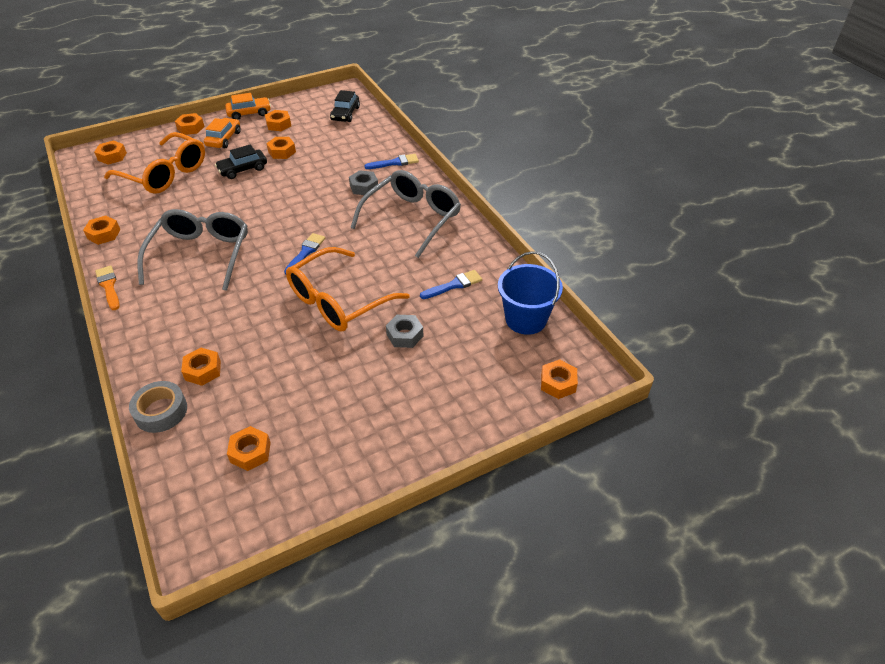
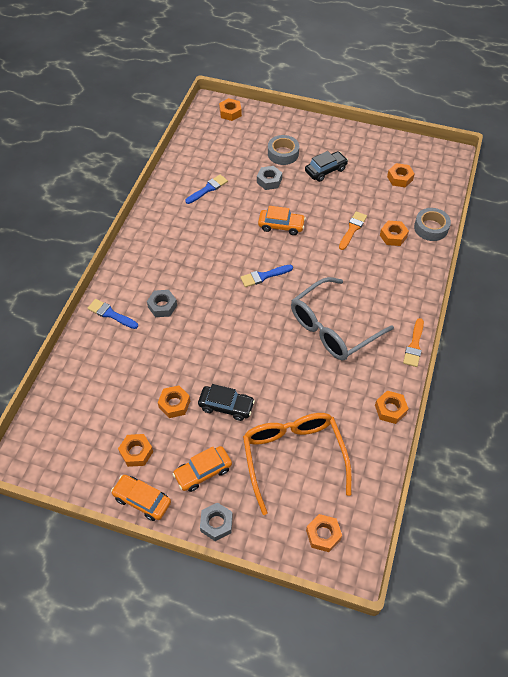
camera: 135 degrees left, 10 degrees up
(191, 128) = (216, 523): orange nut -> grey nut
(258, 347) = (352, 229): none -> orange brush
(338, 301) = (281, 226): orange glasses -> orange car
(345, 114) = (66, 416): black car -> black car (325, 170)
(412, 218) = (168, 251): grey glasses -> none
(429, 377) = (283, 154): none -> grey tape
(454, 285) = (208, 189): blue brush -> blue brush turned 120 degrees clockwise
(526, 319) = (200, 146): blue bucket -> none

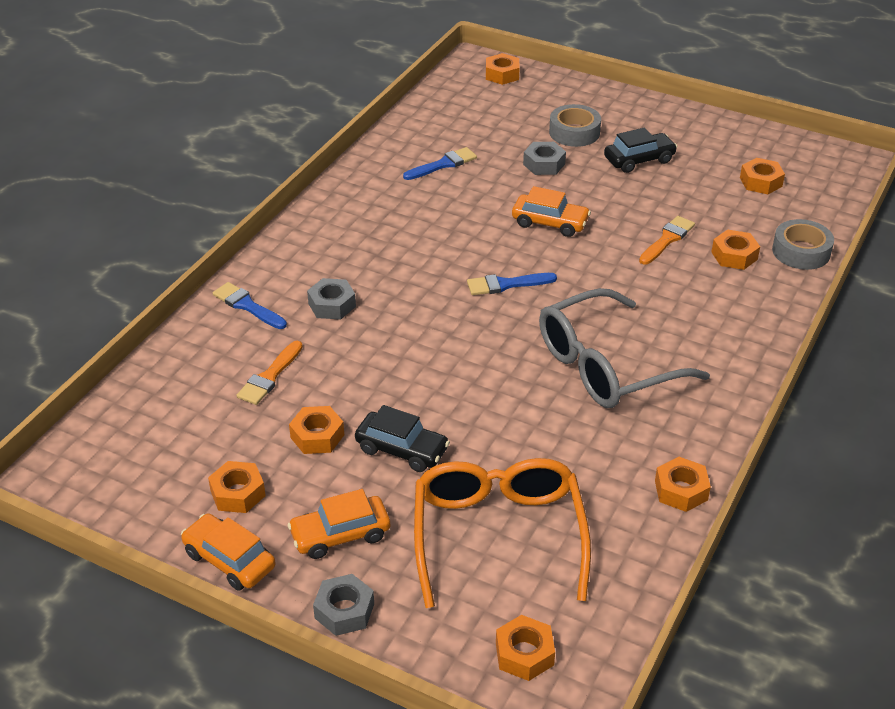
camera: 10 degrees right, 15 degrees down
(414, 345) = (741, 406): orange brush -> orange brush (269, 376)

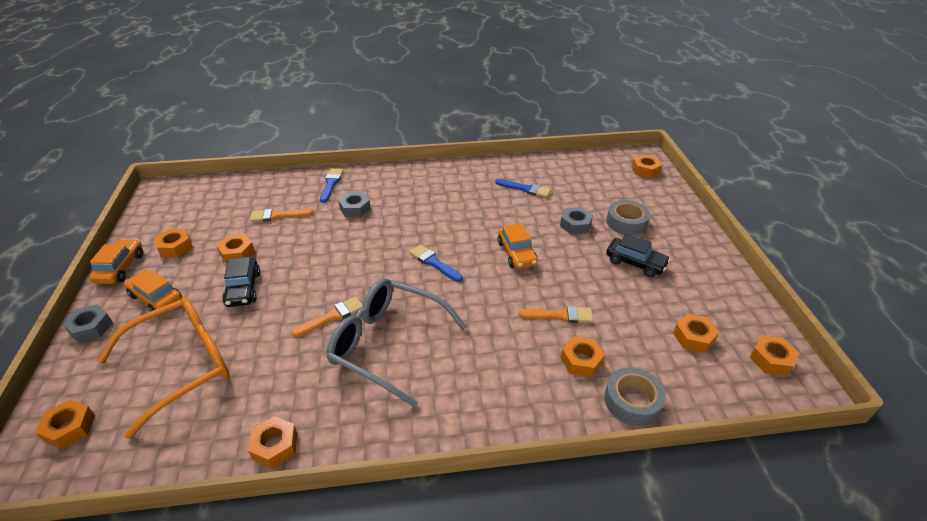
camera: 55 degrees right, 0 degrees up
(524, 391) = (332, 316): none -> orange brush
(817, 159) = (771, 359): none -> orange nut

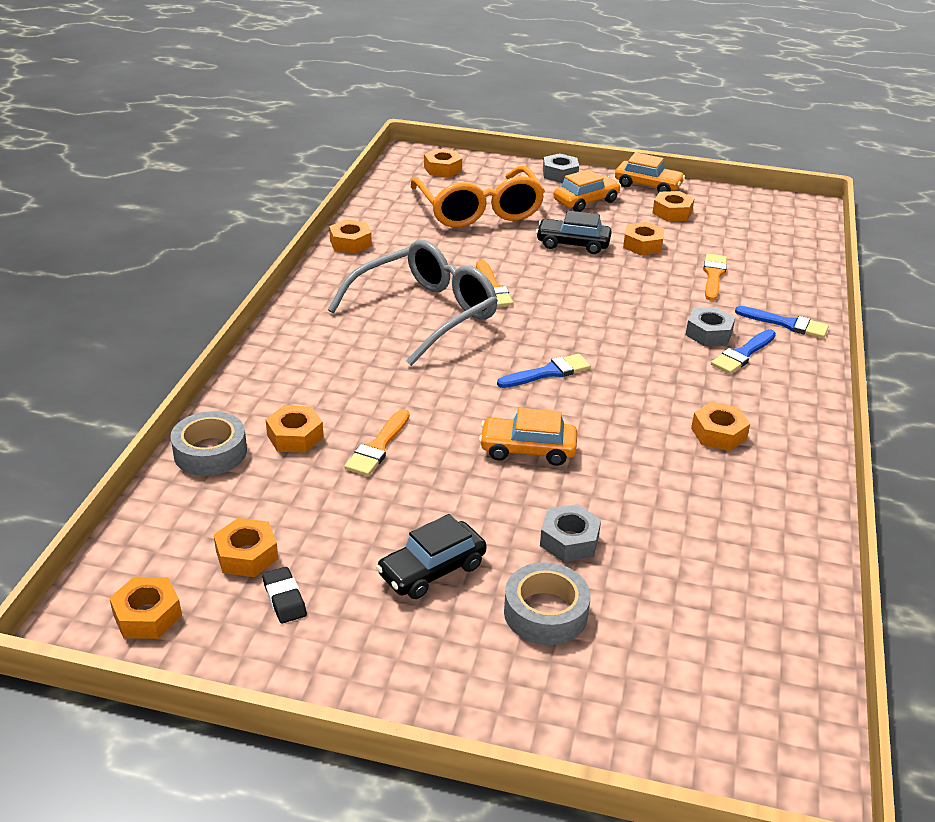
camera: 110 degrees right, 5 degrees down
(525, 189) = (708, 519): blue brush -> blue brush (742, 354)
(645, 170) = (729, 746): orange nut -> orange nut (718, 433)
(704, 308) = (284, 598): none -> black eraser

